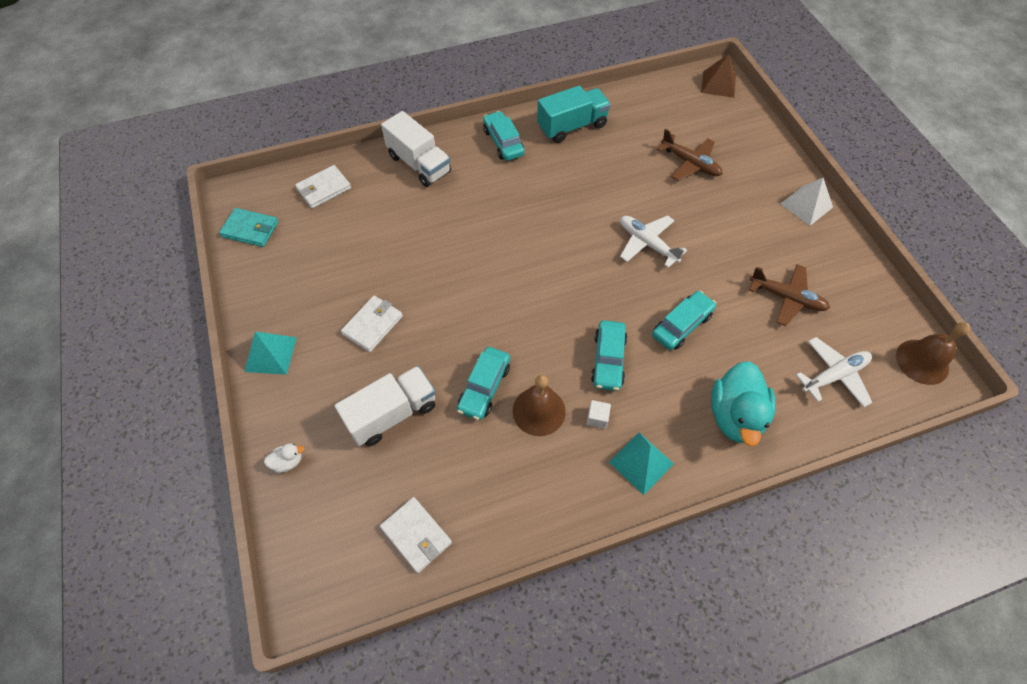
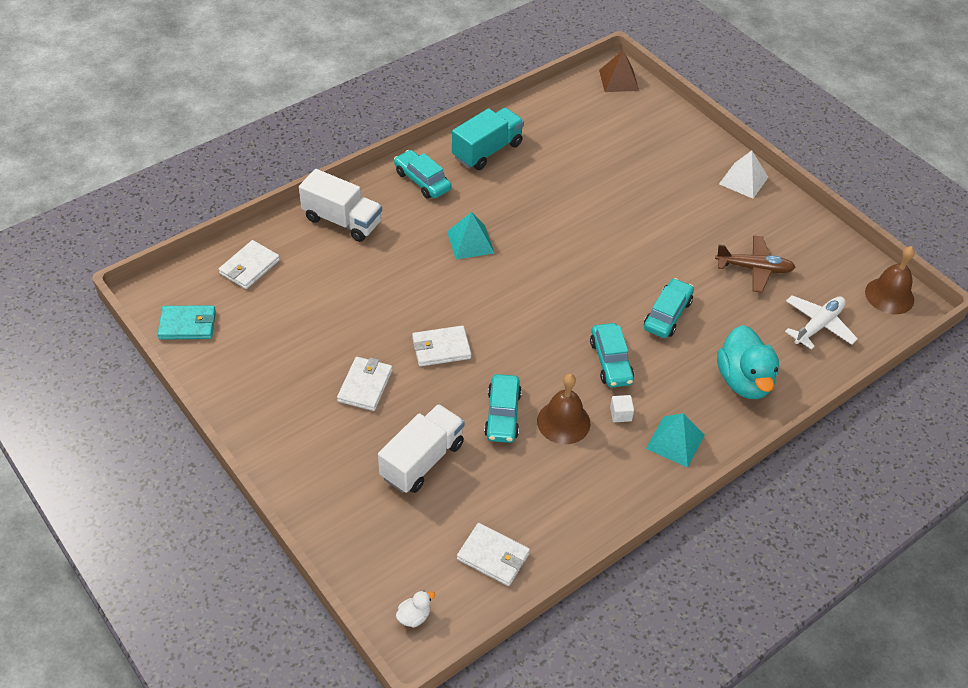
camera: 20 degrees left, 10 degrees down
(270, 354) = (271, 438): turquoise pyramid -> turquoise pyramid (470, 242)
(288, 462) = (337, 528): white duck -> white duck (414, 616)
(455, 305) = (441, 348): none -> white wallet
(647, 243) = (607, 248): white plane -> none
(690, 163) = (620, 164): brown plane -> none

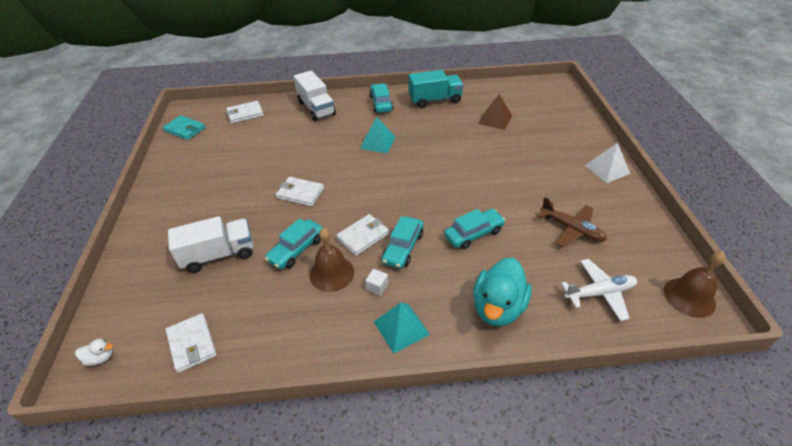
camera: 35 degrees right, 5 degrees down
(365, 386) = (235, 196): white wallet -> white wallet (363, 236)
(618, 80) = (556, 88): brown pyramid -> brown pyramid (495, 119)

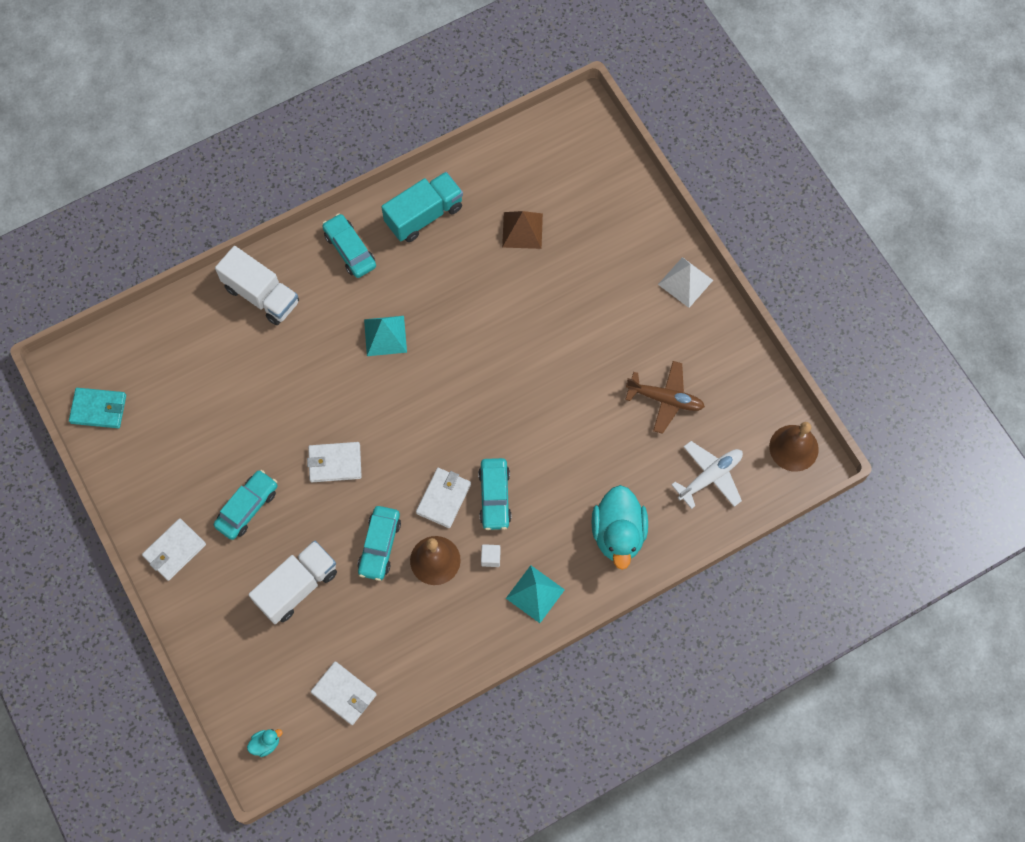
camera: 25 degrees left, 25 degrees up
(100, 358) = (266, 743): white duck -> turquoise duck
(245, 114) = (163, 345): white wallet -> white wallet (174, 550)
(473, 234) = (563, 447): turquoise car -> turquoise car (247, 507)

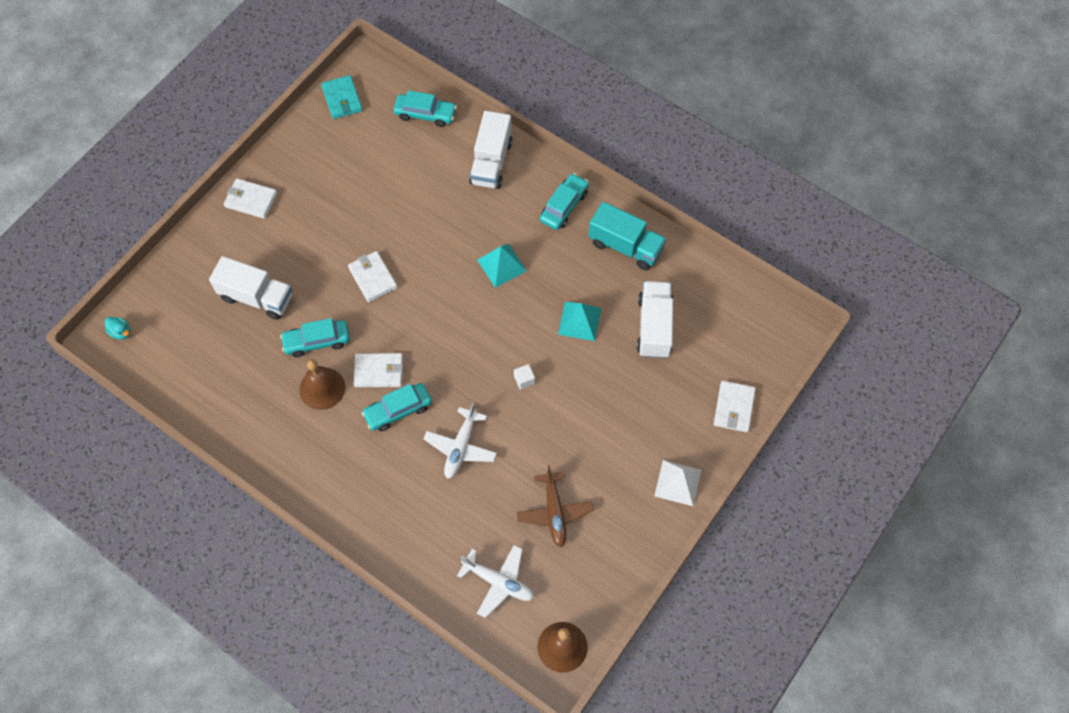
camera: 65 degrees right, 5 degrees down
(247, 507) = (307, 233): turquoise car -> turquoise car (425, 114)
(344, 694) = (182, 370): white wallet -> white wallet (733, 408)
(490, 558) = (342, 430): white cube -> white cube (524, 380)
(522, 230) = (654, 327): brown pyramid -> white truck
(535, 594) = (325, 479): turquoise pyramid -> turquoise pyramid (579, 321)
(561, 455) = (461, 447): none -> white plane
(618, 533) = (409, 525): turquoise duck -> none

